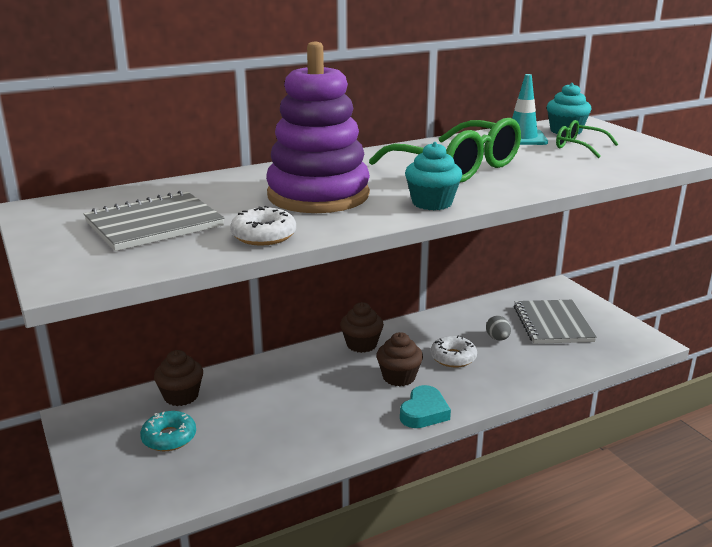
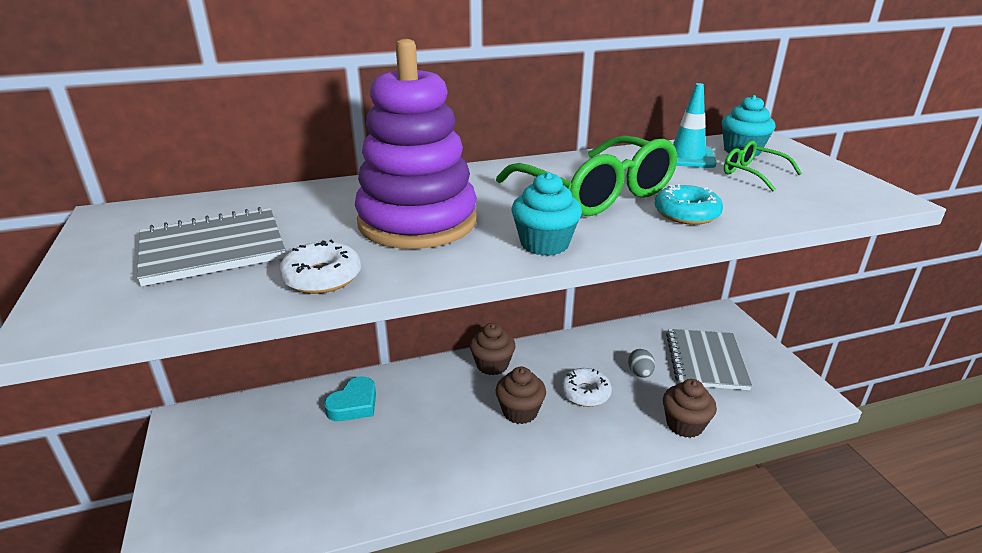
camera: 10 degrees right, 5 degrees up
(169, 437) = (260, 460): turquoise donut -> turquoise donut (686, 213)
(181, 396) = (291, 408): brown cupcake -> brown cupcake (684, 424)
(424, 412) = (534, 462): turquoise heart -> turquoise heart (354, 404)

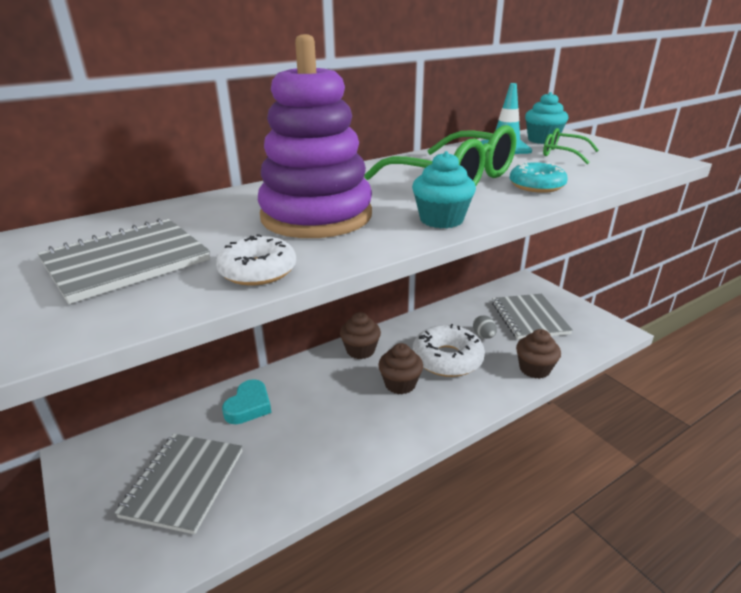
camera: 15 degrees left, 0 degrees up
(264, 471) = (183, 483): none -> grey notebook
(585, 393) = (447, 359): white donut -> white donut, size x1.64

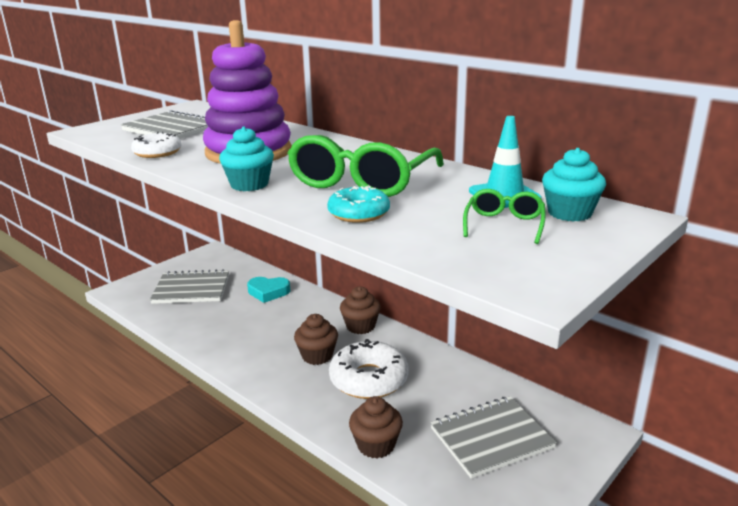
camera: 75 degrees right, 5 degrees down
(483, 336) = (426, 401): grey egg -> none

